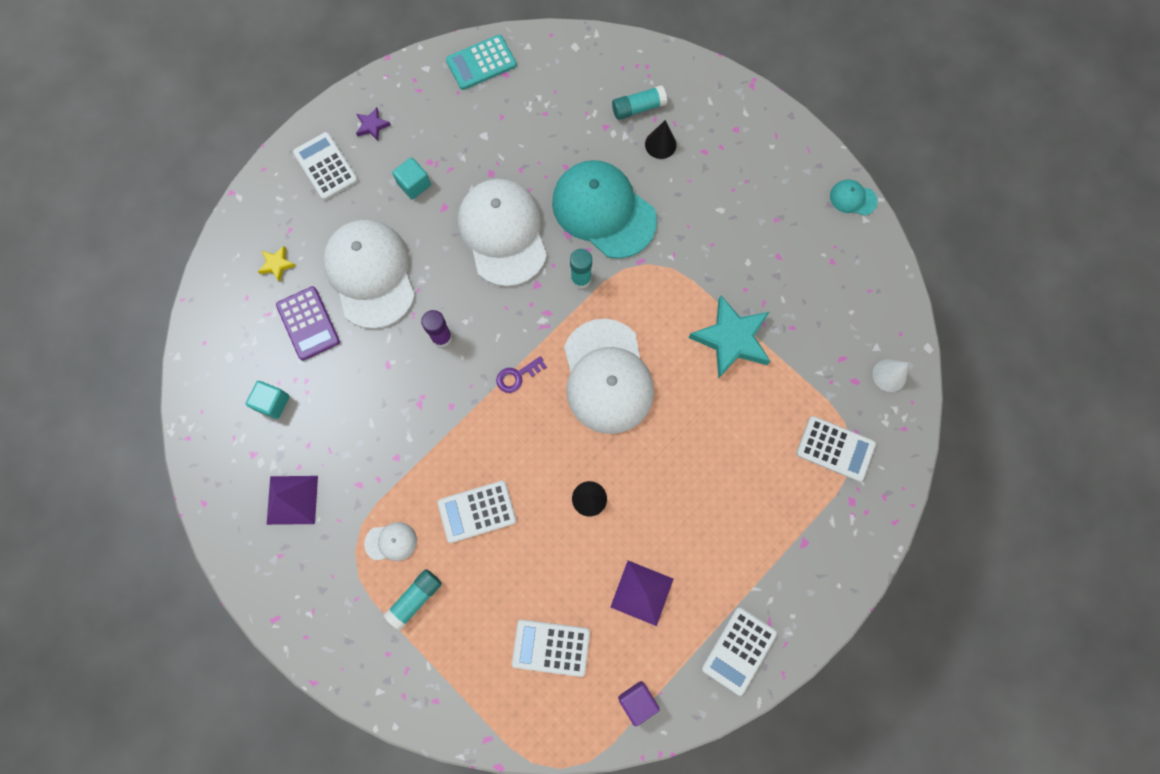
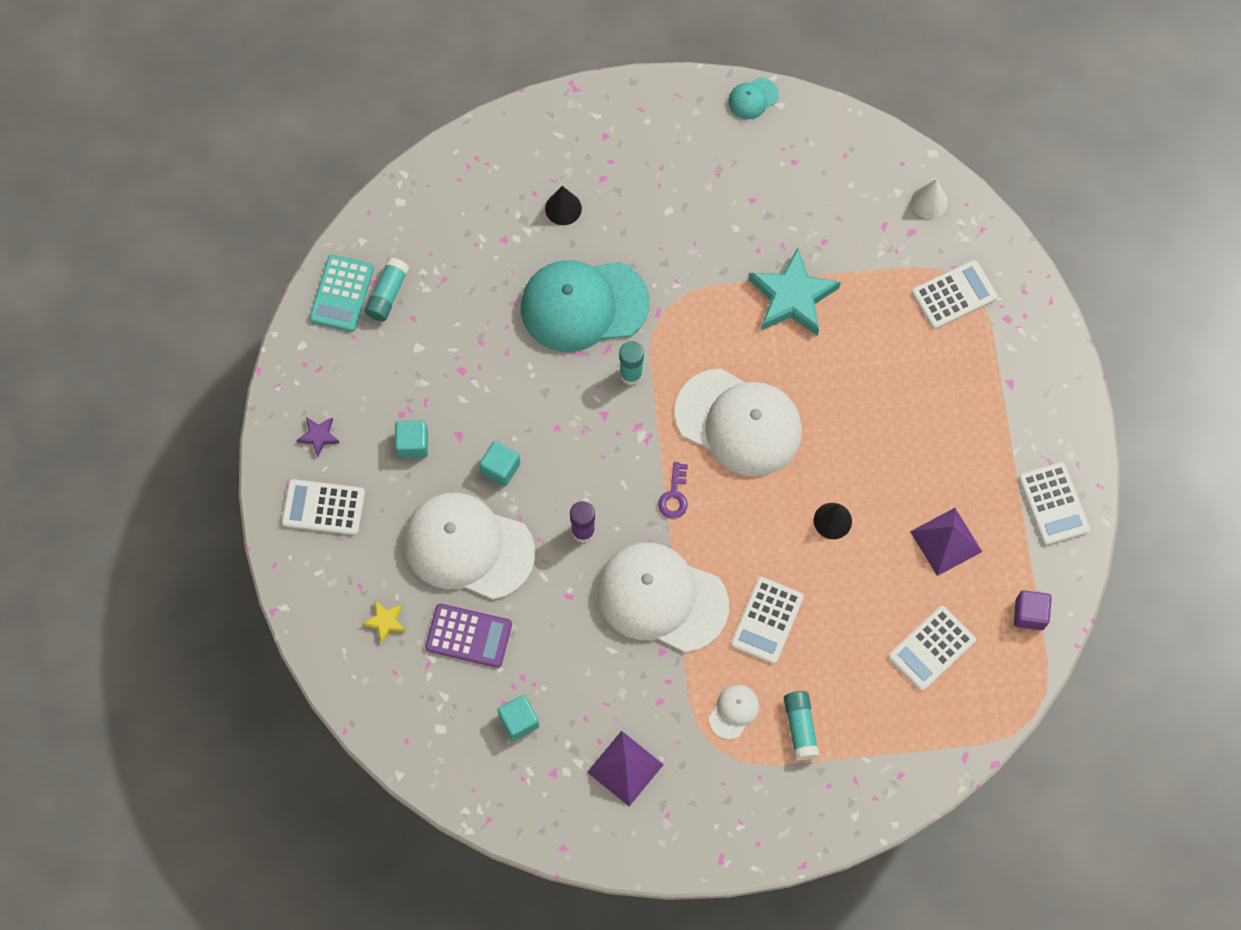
camera: 50 degrees left, 5 degrees down
(442, 250) = (500, 468): none -> turquoise cube
(503, 233) = (529, 404): white cap -> white cap (661, 598)
(638, 108) = (511, 198): turquoise glue stick -> turquoise glue stick (387, 294)

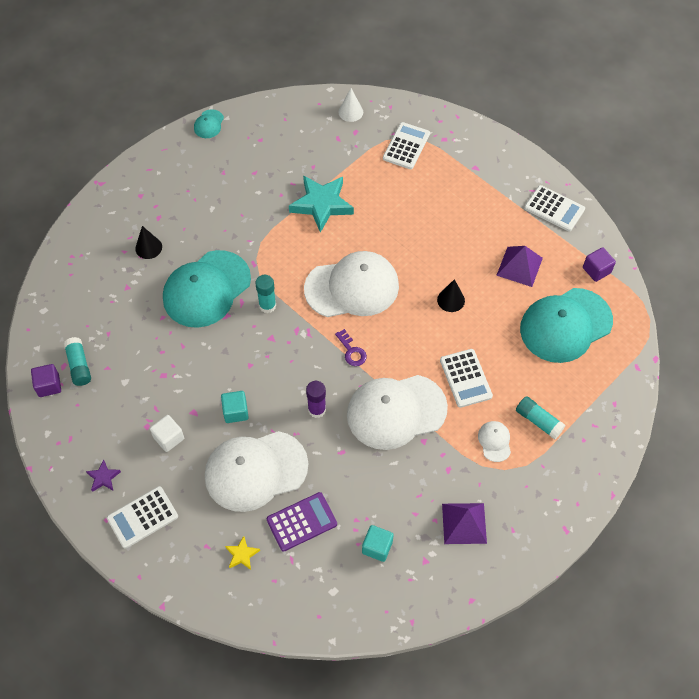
camera: 40 degrees left, 10 degrees down
(342, 293) = (49, 385): turquoise calculator -> purple cube
(413, 444) = (169, 438): turquoise cube -> white cube
(931, 648) = (565, 325): white calculator -> turquoise cap

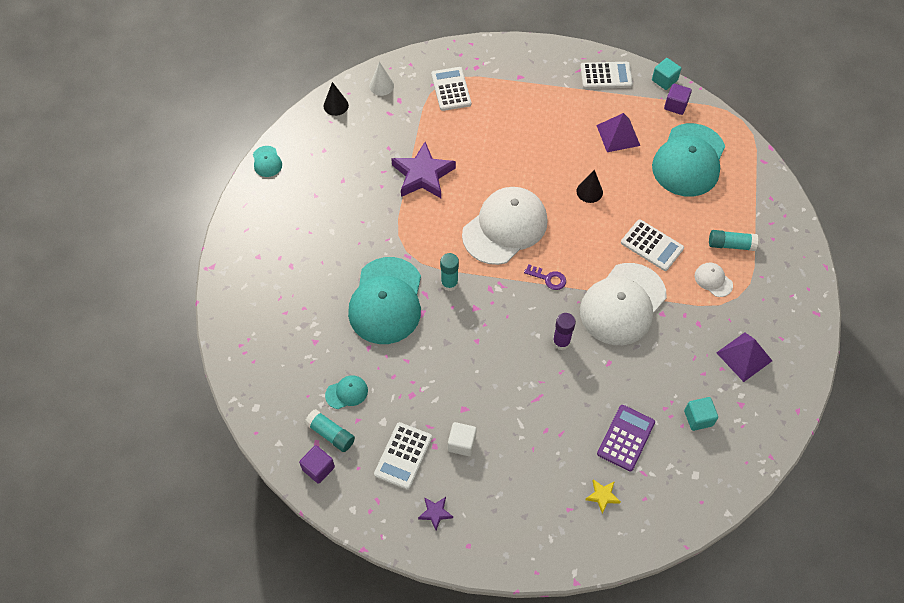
camera: 35 degrees left, 0 degrees up
(117, 342) = (347, 393): none -> turquoise cap
(142, 517) = (497, 522): white calculator -> white calculator (403, 456)
(148, 247) = (304, 296): black cone -> black cone (336, 105)
(235, 412) = (498, 386): turquoise cube -> turquoise cube (664, 80)
(255, 470) = (555, 422): white cap -> none
(322, 204) = (423, 175): turquoise star -> purple star

